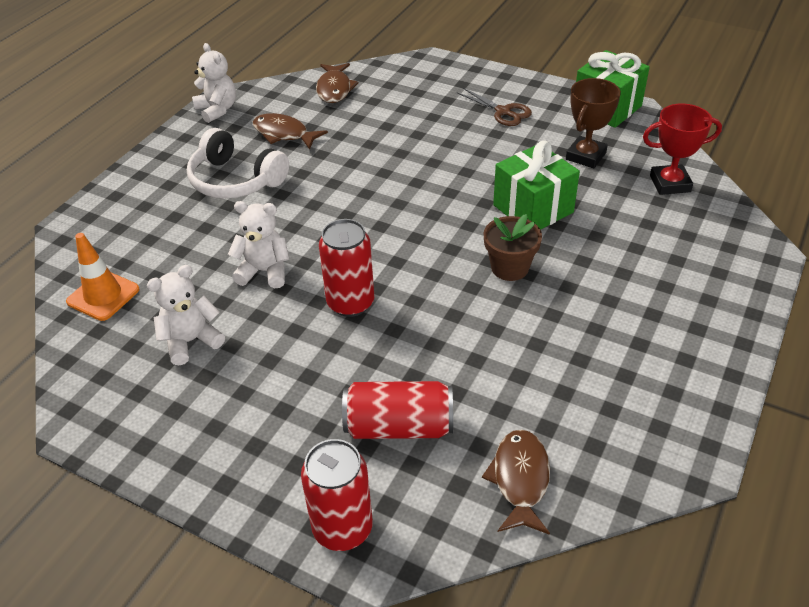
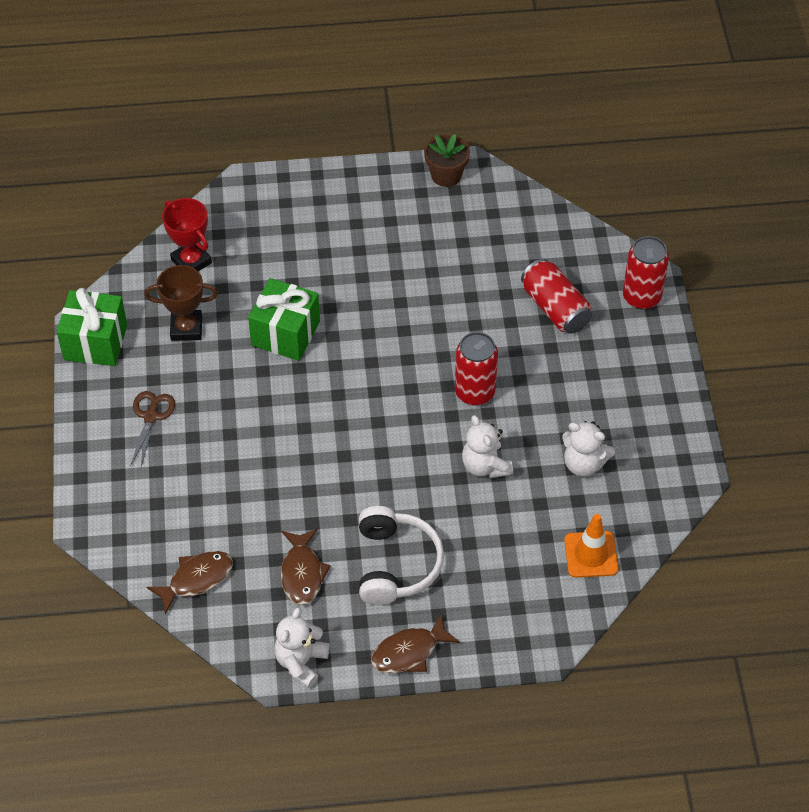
camera: 125 degrees left, 10 degrees up
(509, 268) = (367, 318): brown flower pot -> brown flower pot (446, 175)
(520, 479) = (544, 235): brown fish -> brown fish (409, 652)

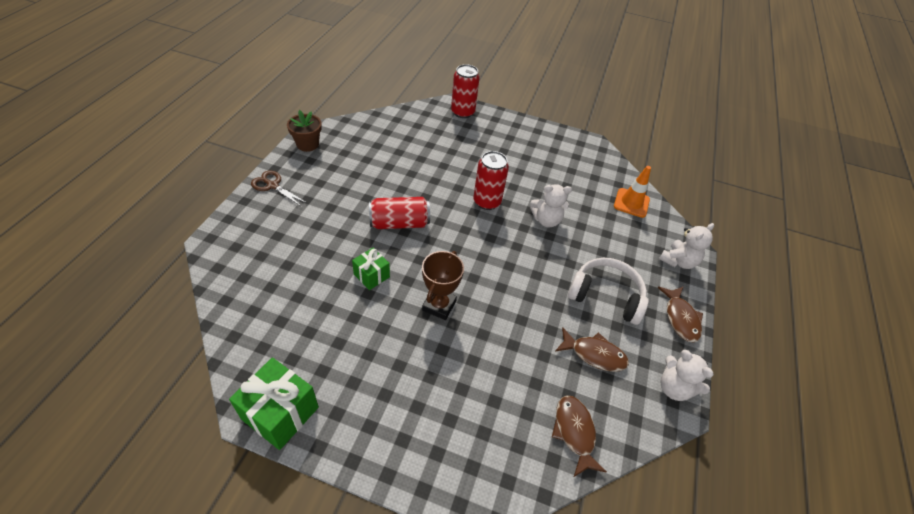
camera: 70 degrees left, 5 degrees down
(151, 416) = (391, 400): brown scissors -> brown scissors (273, 185)
(186, 328) = (319, 336): brown trophy -> brown trophy (439, 305)
(191, 261) = (254, 305): red trophy -> none
(285, 333) = (371, 275): green gift -> green gift, size x0.59
(555, 308) = (447, 144): red can -> red can (399, 223)
(583, 464) = (565, 179): white teddy bear -> white teddy bear (678, 261)

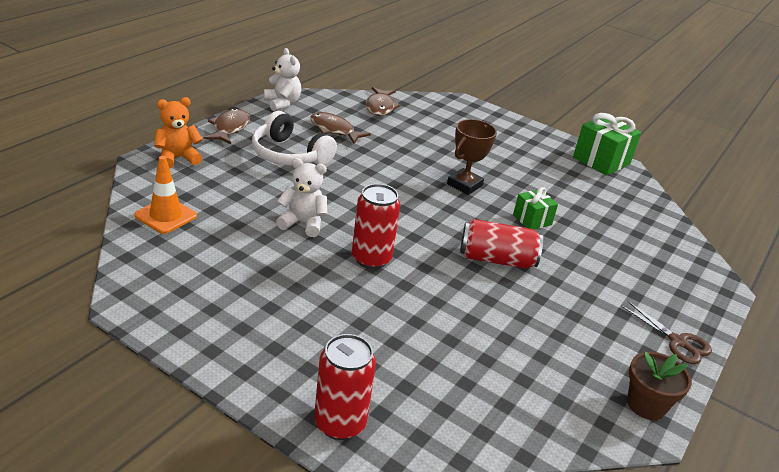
camera: 165 degrees left, 15 degrees down
(678, 261) = (177, 158): white teddy bear -> orange teddy bear

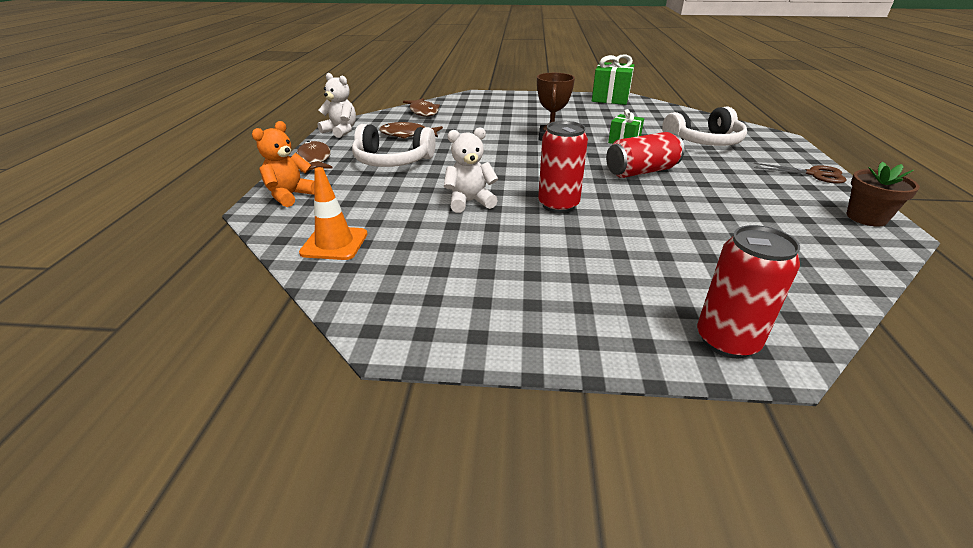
camera: 25 degrees left, 0 degrees up
(619, 255) = (704, 142): none -> white headphones

